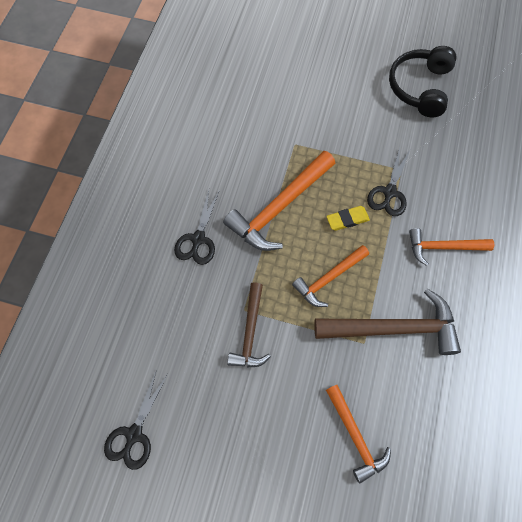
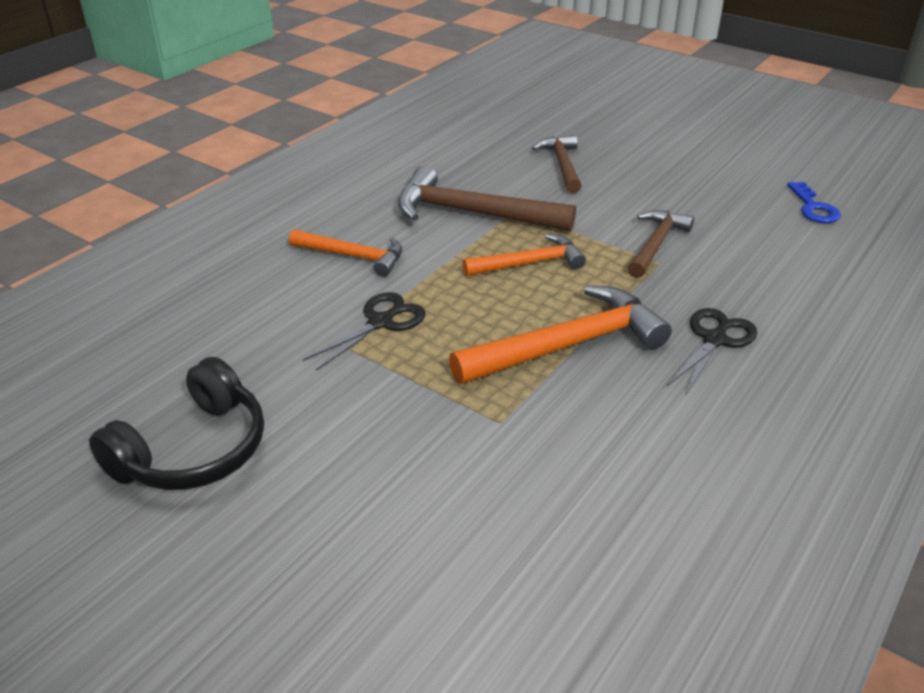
camera: 160 degrees left, 30 degrees down
(134, 434) = (813, 208): black scissors -> blue key
(347, 219) = (467, 309): yellow eraser -> none
(355, 436) = (562, 165): orange hammer -> brown hammer

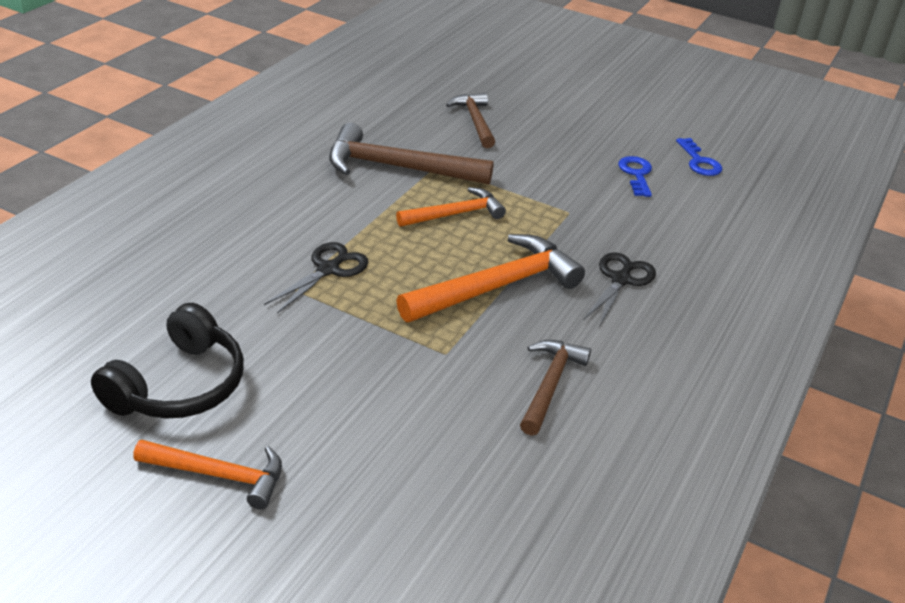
camera: 10 degrees left, 0 degrees up
(353, 256) = (293, 209): orange hammer -> orange hammer (219, 475)
(656, 244) = (565, 196): brown hammer -> brown hammer (549, 385)
(739, 221) = (636, 174): none -> blue key

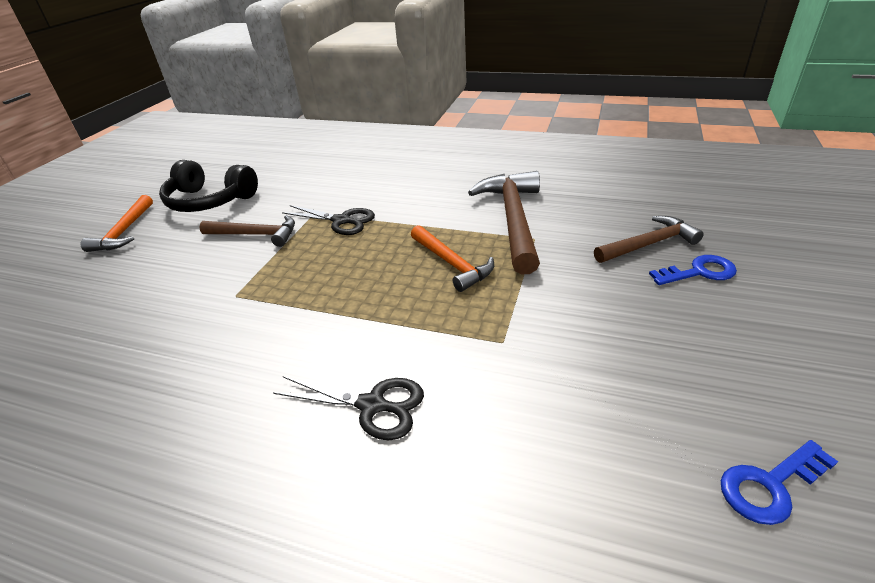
camera: 85 degrees right, 0 degrees up
(496, 286) = (337, 308): orange hammer -> none
(549, 385) = (183, 366): brown hammer -> brown hammer (256, 235)
(636, 174) = (648, 399): blue key -> blue key (699, 272)

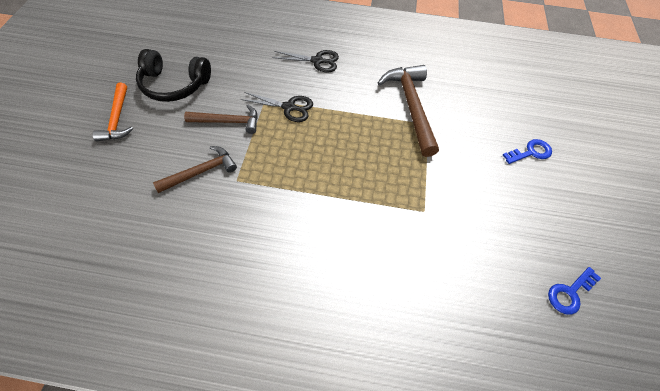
camera: 15 degrees left, 20 degrees up
(372, 405) = (358, 261): black scissors -> black scissors (317, 61)
(452, 263) = (378, 148): orange hammer -> none
(648, 244) = (499, 129): brown hammer -> brown hammer (201, 172)

